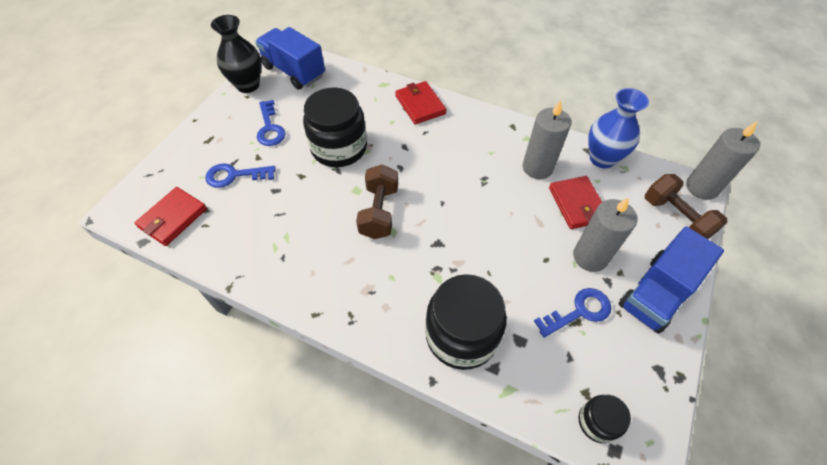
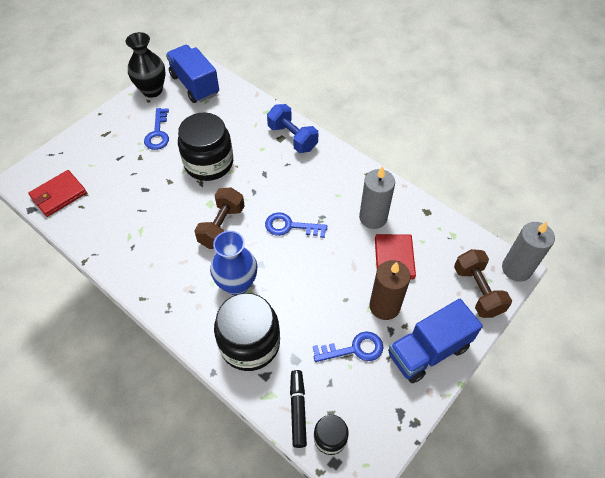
camera: 15 degrees right, 0 degrees up
(234, 176) = (116, 169): blue key -> blue key (290, 226)
(420, 105) = (292, 138): red wallet -> blue dumbbell
(547, 399) = (298, 410): none -> black marker
(590, 257) = (384, 306): grey candle -> brown candle
(602, 158) = (435, 222): blue vase -> blue vase (237, 284)

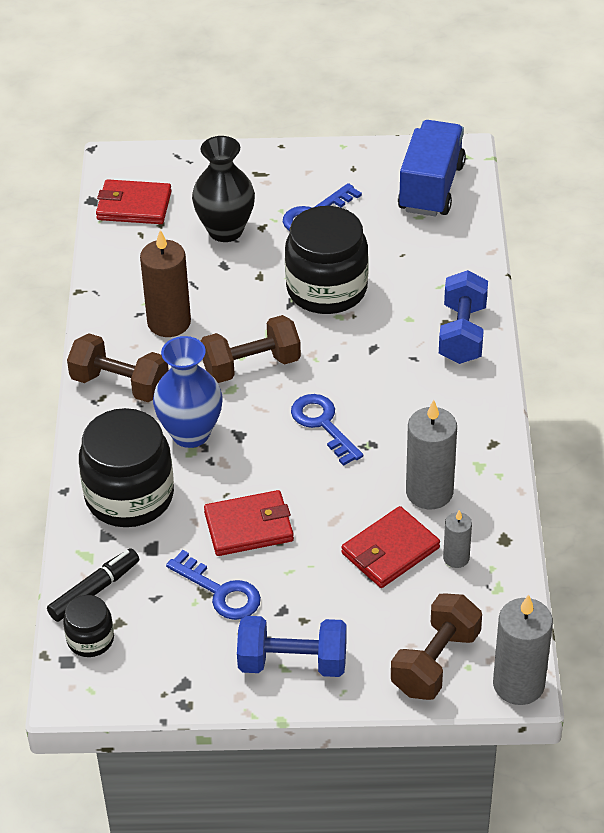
camera: 50 degrees right, 10 degrees down
(152, 90) = (373, 159): black vase -> black vase (225, 230)
(169, 290) = (120, 384): none -> brown dumbbell
(323, 304) = (249, 526): none -> red wallet
(384, 306) = (309, 584): brown candle -> brown candle (169, 322)
(421, 237) = (456, 558): none -> grey candle
(428, 351) = (292, 662): blue truck -> blue dumbbell

